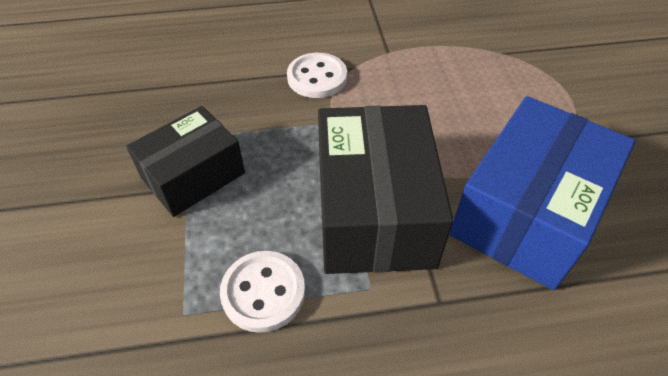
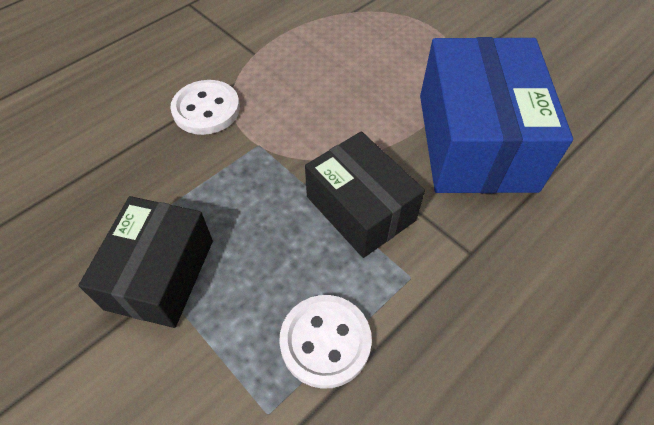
camera: 35 degrees left, 5 degrees up
(373, 211) = (360, 208): black box -> black box, size x0.64

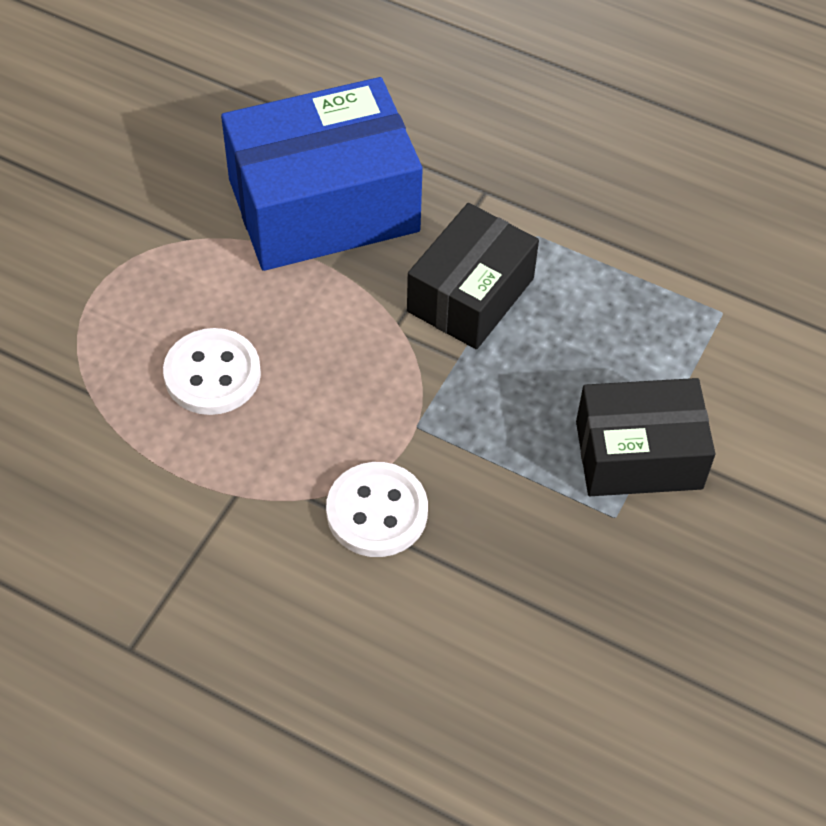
camera: 110 degrees left, 0 degrees up
(325, 341) = (637, 287): white button -> white button (212, 374)

